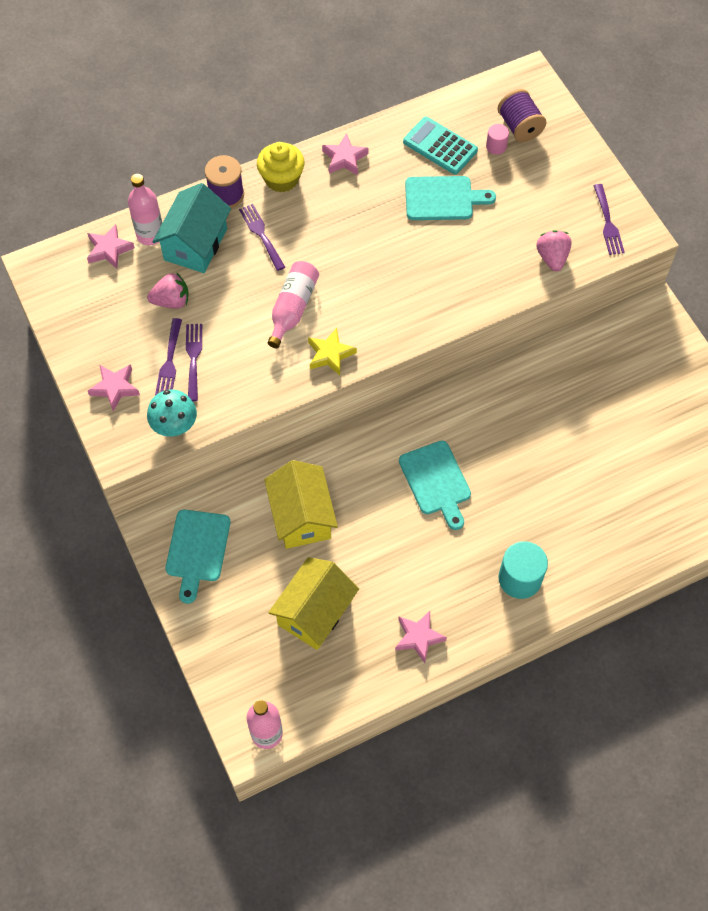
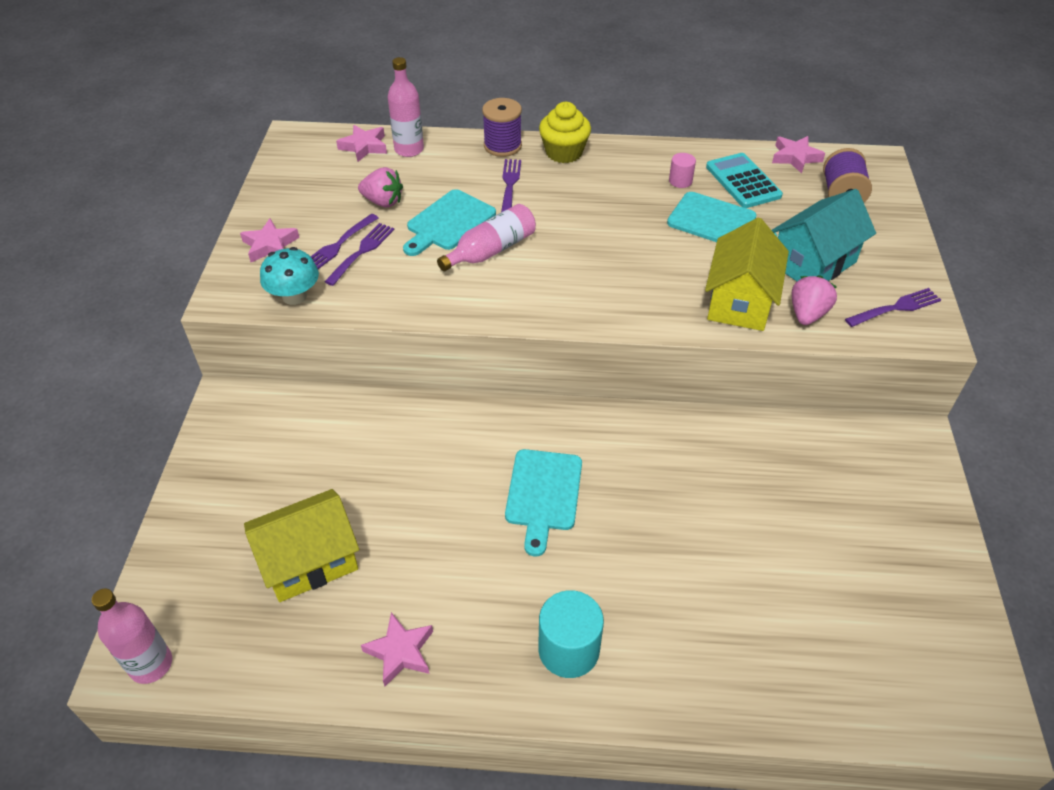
camera: 30 degrees right, 15 degrees down
(195, 244) = (443, 170): turquoise house -> turquoise house (813, 263)
(197, 550) = (248, 439): turquoise cutting board -> turquoise cutting board (449, 222)
(301, 516) = (374, 459): yellow house -> yellow house (740, 301)
(330, 354) = (496, 302): yellow star -> none
(344, 158) = (637, 158): pink star -> pink star (795, 157)
(496, 146) = (804, 201): pink cylinder -> pink cylinder (680, 181)
(608, 223) = (896, 308): purple fork -> purple fork turned 135 degrees counterclockwise

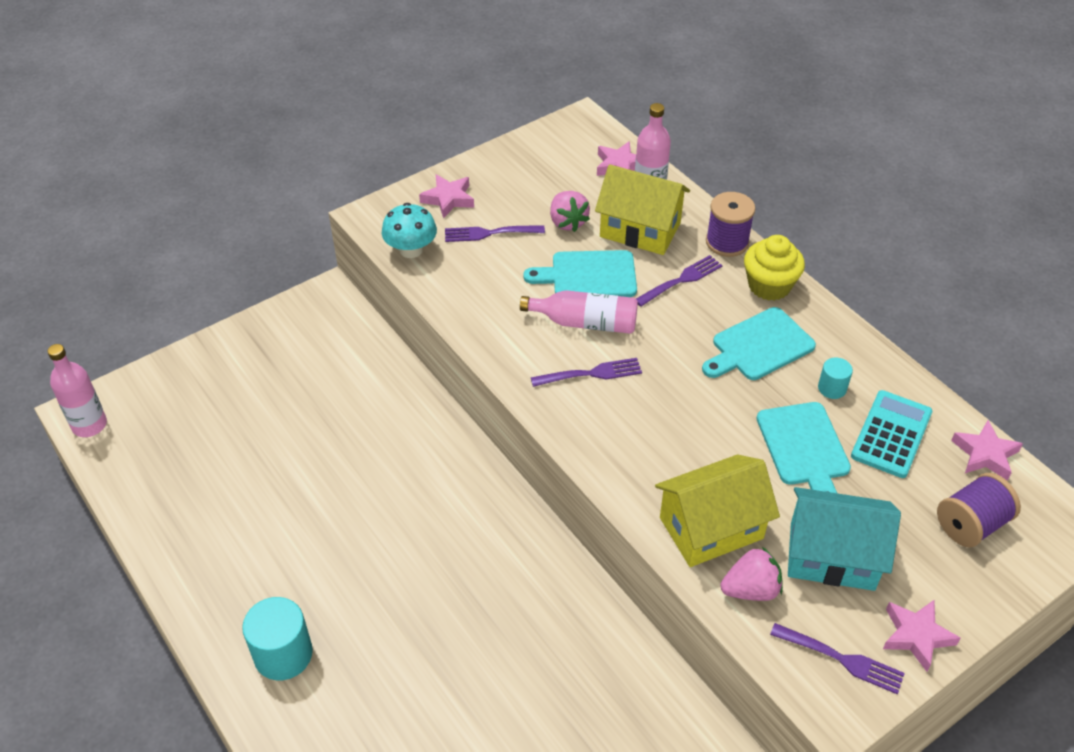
camera: 50 degrees right, 0 degrees up
(309, 561) = (232, 445): yellow house -> yellow house (640, 230)
(362, 252) = (497, 251): purple fork -> purple fork (591, 374)
(400, 652) = (200, 551): pink star -> pink star (916, 636)
(543, 494) = (415, 543): turquoise cutting board -> turquoise cutting board (759, 346)
(680, 181) = (832, 388): pink cylinder -> turquoise cylinder

